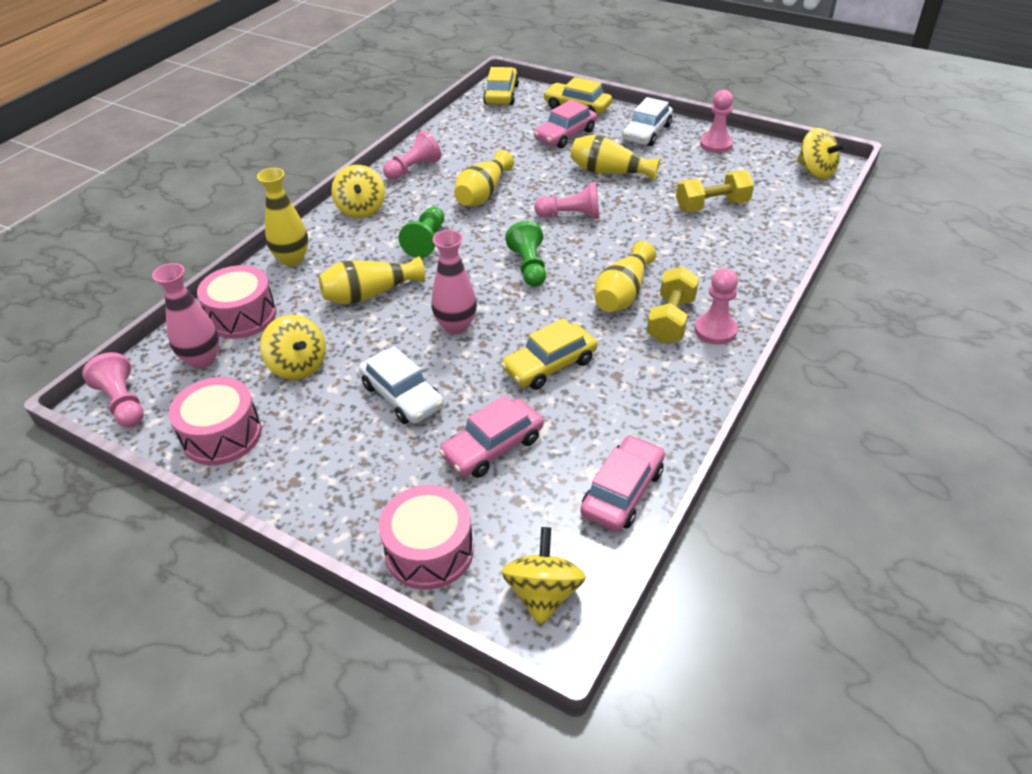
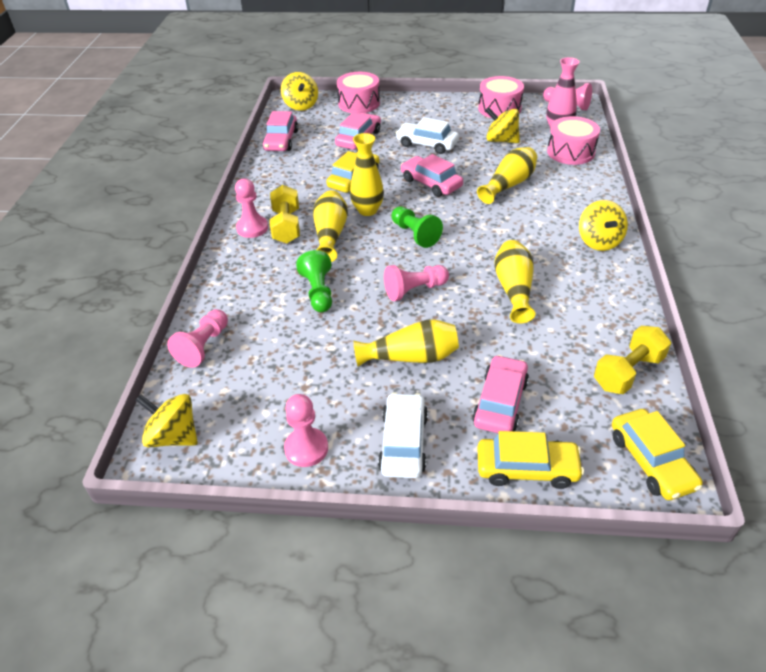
camera: 155 degrees right, 0 degrees up
(292, 259) = (593, 190): yellow vase -> yellow vase (367, 210)
(361, 209) = (599, 241): yellow spinning top -> yellow spinning top turned 150 degrees counterclockwise
(413, 169) = (609, 297): pink pawn -> pink pawn (203, 346)
(426, 241) = (513, 231): green pawn -> green pawn (318, 292)
(456, 326) = (431, 183): pink vase -> pink car
(712, 206) = (284, 343): yellow dumbbell -> yellow dumbbell (628, 372)

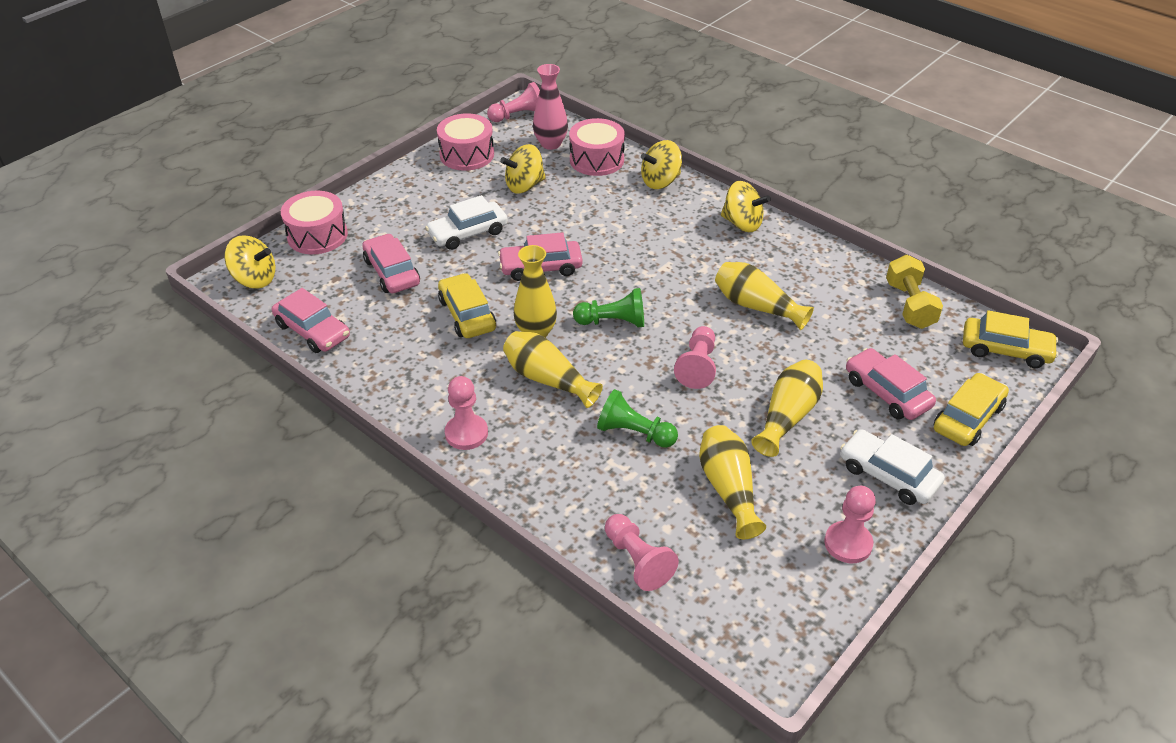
camera: 55 degrees left, 0 degrees up
(174, 436) = (756, 639): yellow spinning top -> yellow spinning top (660, 181)
(286, 226) = (495, 405): yellow dumbbell -> none
(509, 185) = (603, 223): yellow vase -> yellow vase (728, 489)

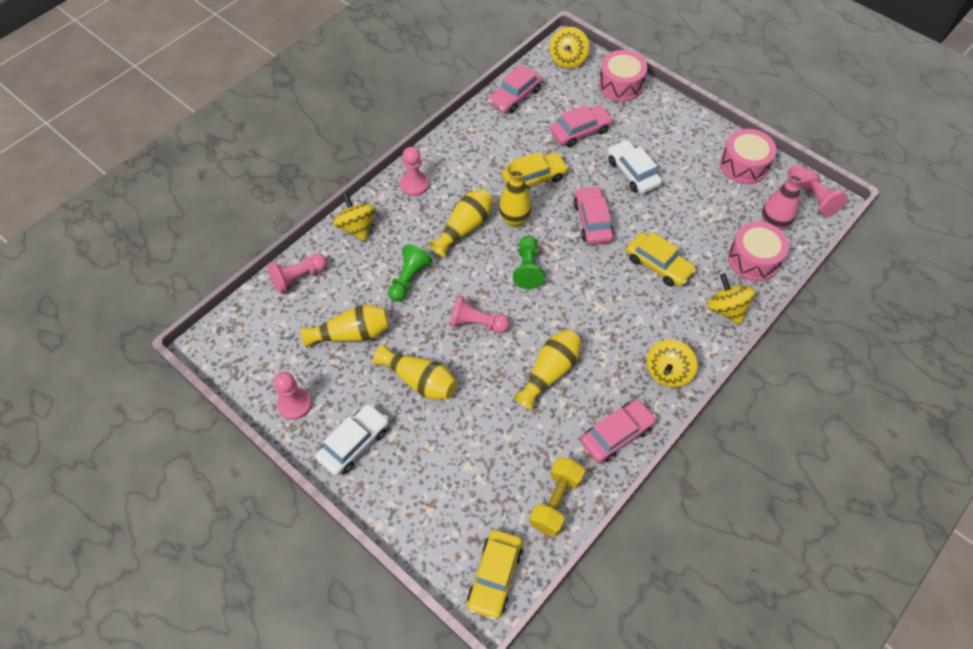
camera: 90 degrees right, 15 degrees up
(524, 186) = (703, 207): yellow spinning top -> yellow spinning top (357, 227)
(887, 392) = (443, 459): pink car -> pink car (617, 434)
(909, 305) = (556, 501): yellow dumbbell -> yellow dumbbell turned 60 degrees counterclockwise
(968, 418) = (410, 519): yellow car -> yellow car (658, 265)

